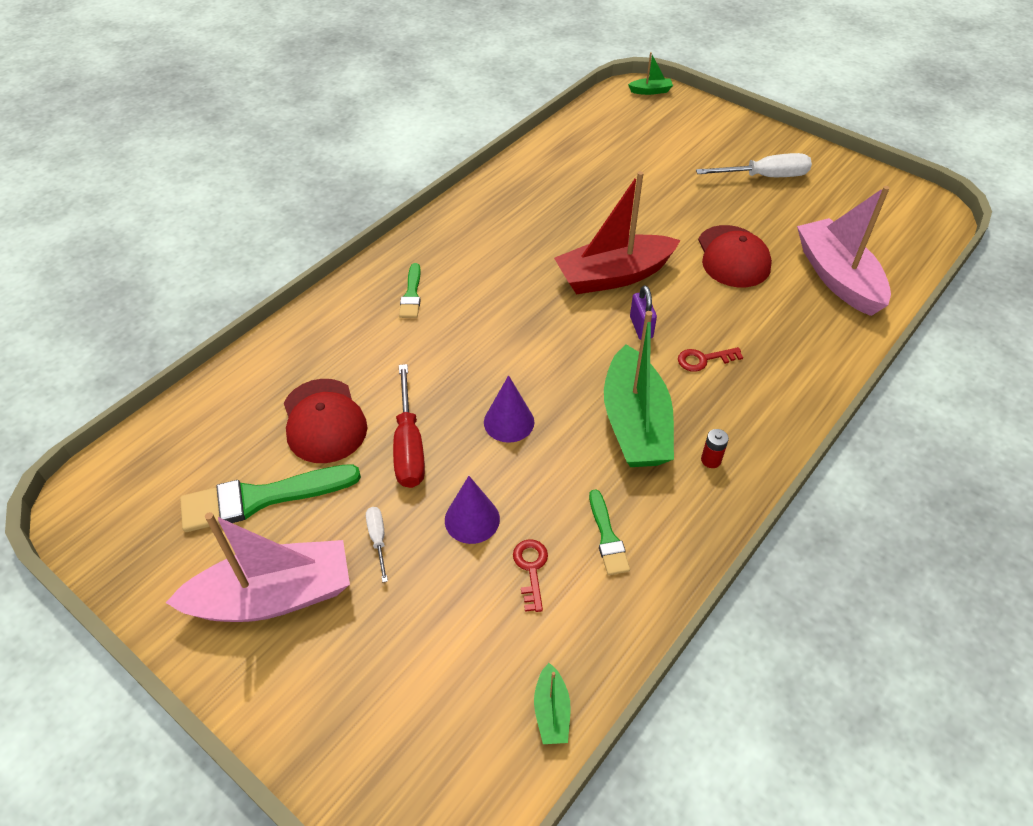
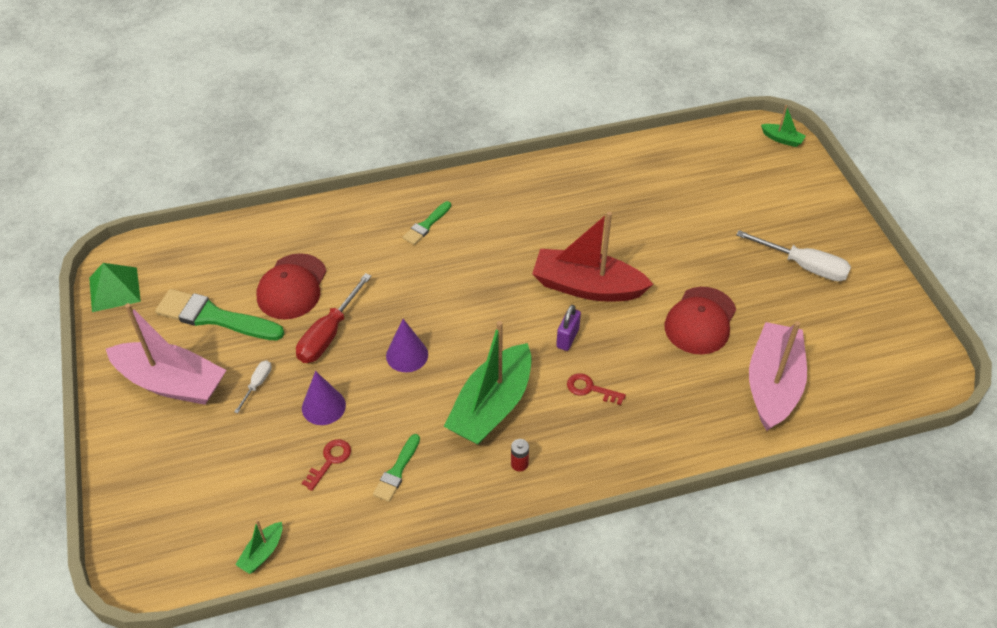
camera: 35 degrees right, 0 degrees up
(103, 535) = (114, 289): none -> green pyramid

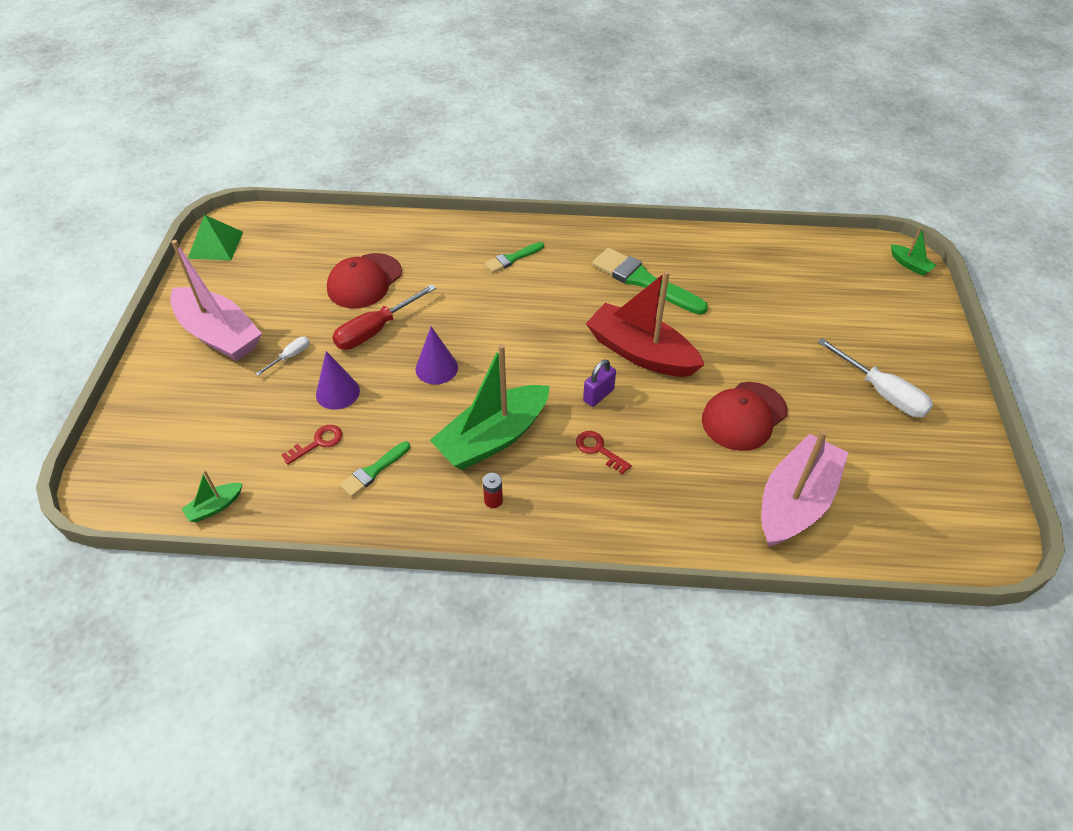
camera: 20 degrees right, 0 degrees up
(214, 317) = (284, 289): green brush -> green brush (643, 281)

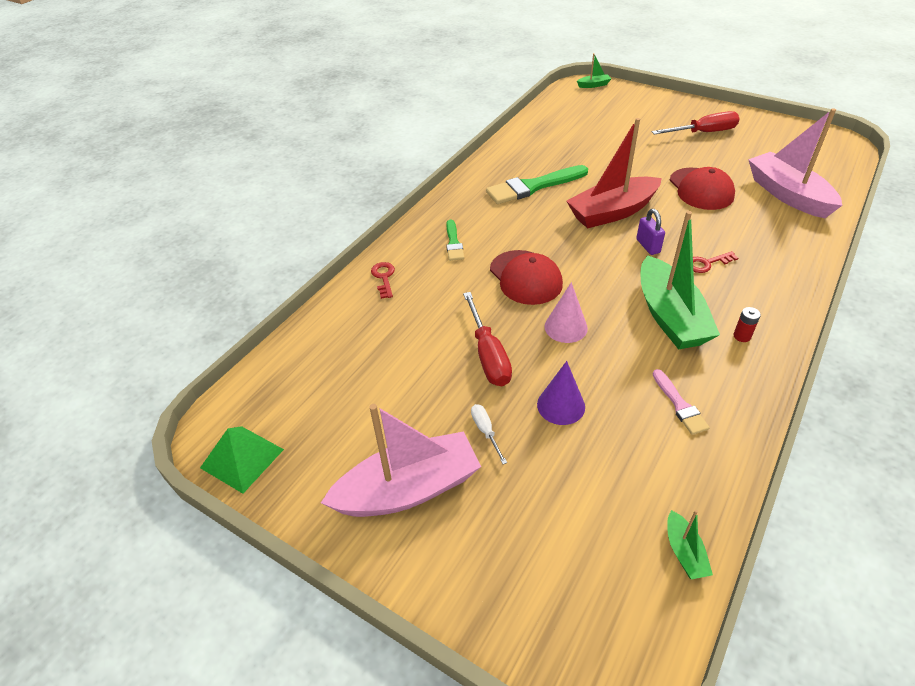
camera: 60 degrees left, 5 degrees down
(318, 443) = (625, 438): red key -> red key (384, 277)
(364, 281) = (410, 345): red cap -> red cap (525, 277)
(373, 471) = (679, 405): green brush -> pink brush
(436, 368) = (566, 327): purple cone -> pink cone
(882, 392) = (703, 133): white screwdriver -> red screwdriver

